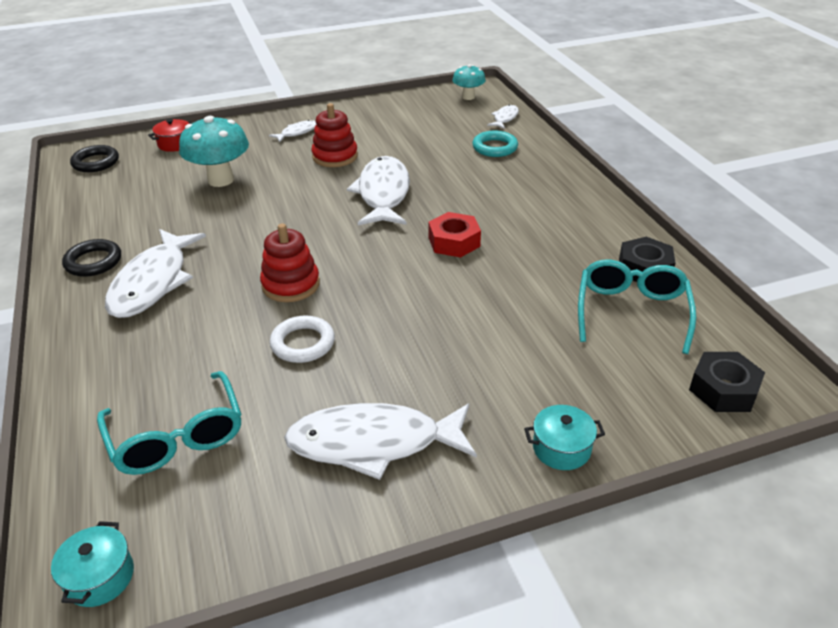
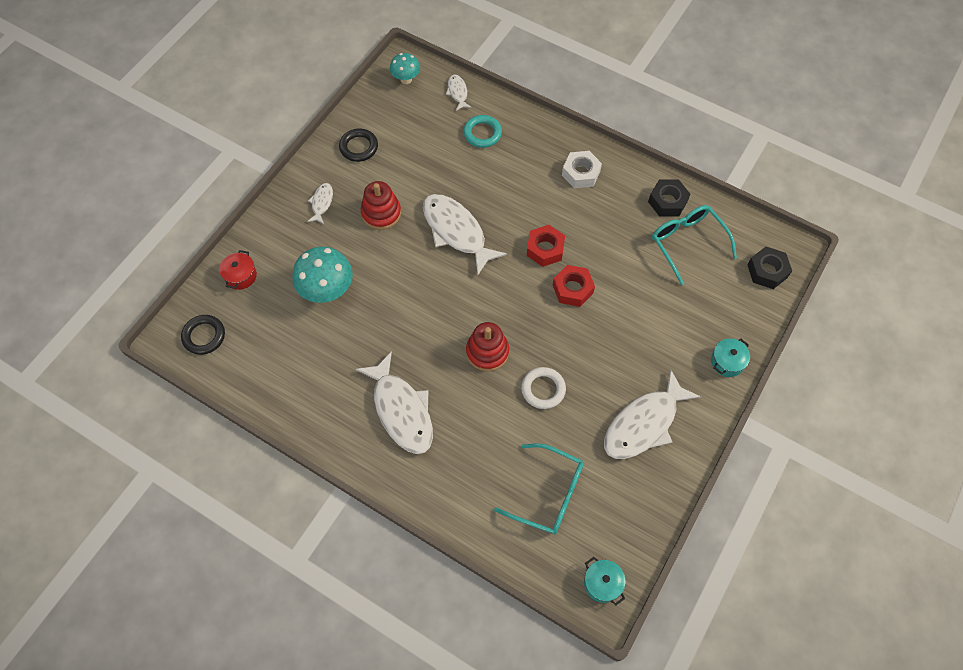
camera: 40 degrees left, 25 degrees up
(93, 262) = (339, 423): black ring -> black ring (359, 147)
(444, 283) = (572, 289): none -> red nut
(563, 208) = (581, 173): none -> white nut

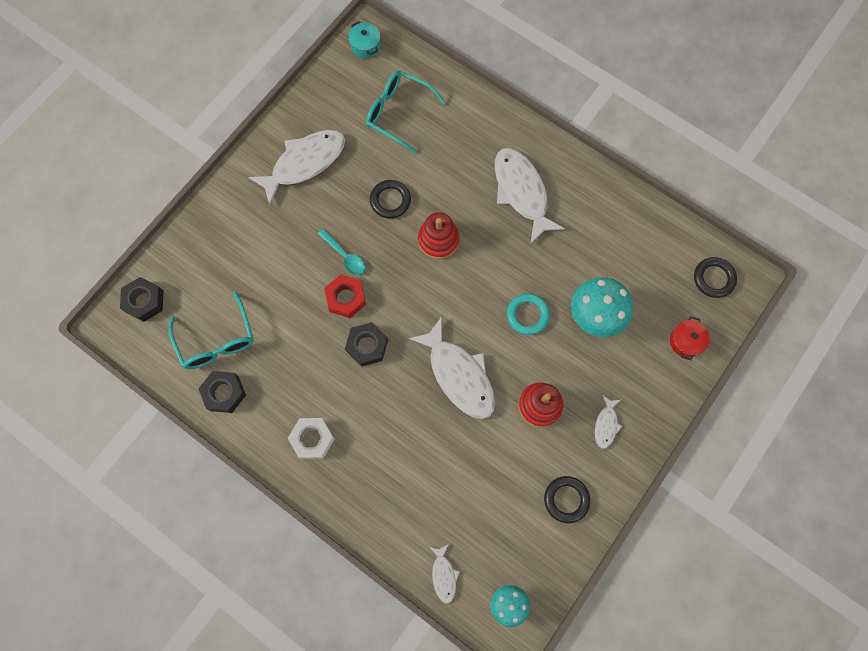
camera: 175 degrees left, 10 degrees up
(482, 133) = (419, 507): turquoise ring -> turquoise ring (527, 315)
(543, 389) = (390, 200): white ring -> black ring
(545, 249) = (367, 346): red nut -> black nut
(581, 329) = (344, 256): none -> turquoise spoon
(727, 362) = (214, 212): turquoise pot -> none

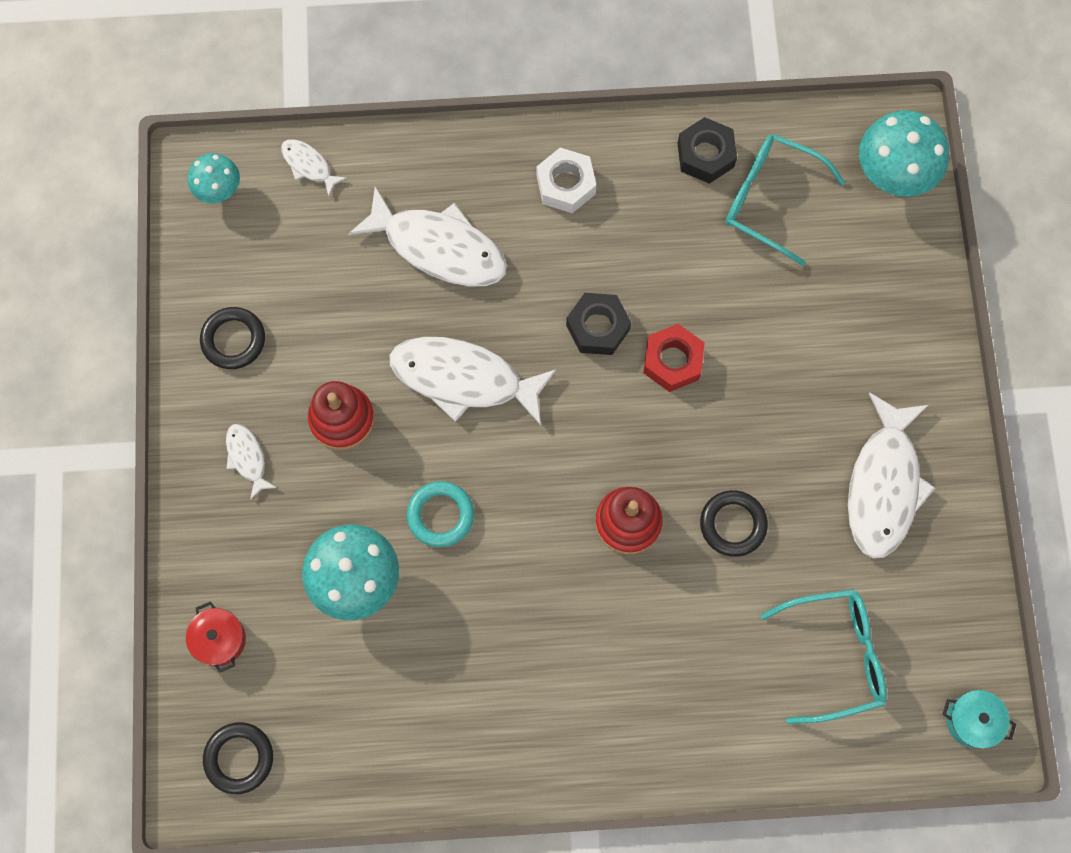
camera: 140 degrees right, 0 degrees up
(144, 301) = (892, 176): black nut -> turquoise mushroom
(344, 256) = (722, 409): turquoise spoon -> none
(521, 192) = (578, 676): white fish -> white fish (438, 247)

